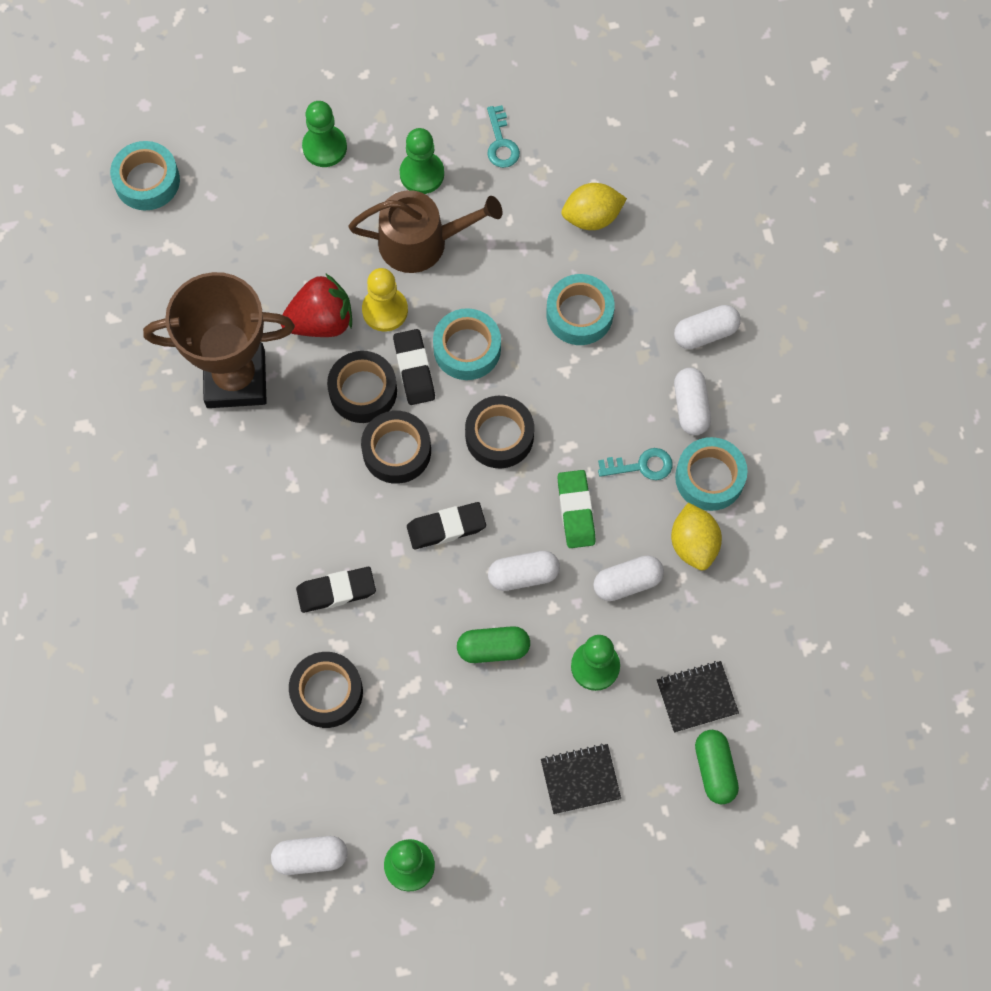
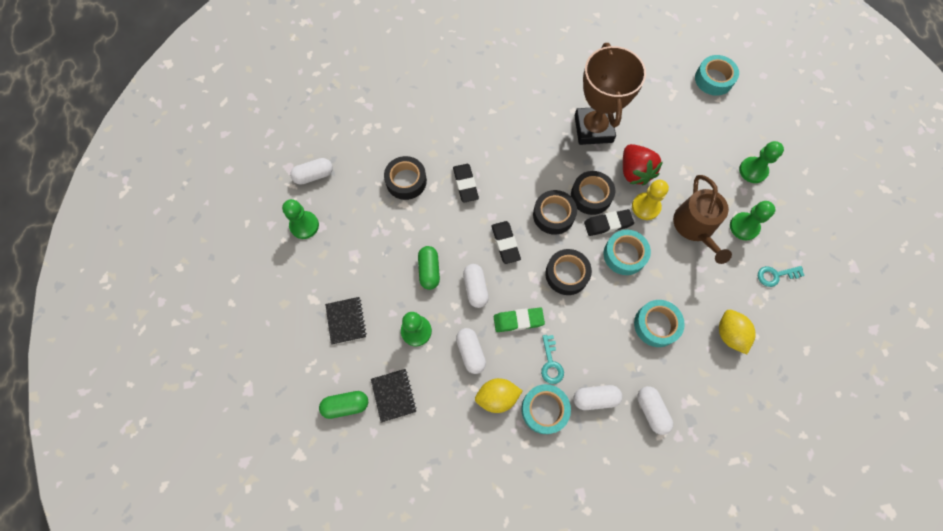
camera: 90 degrees right, 0 degrees up
(310, 857) = (314, 175): white capsule -> white capsule turned 75 degrees clockwise

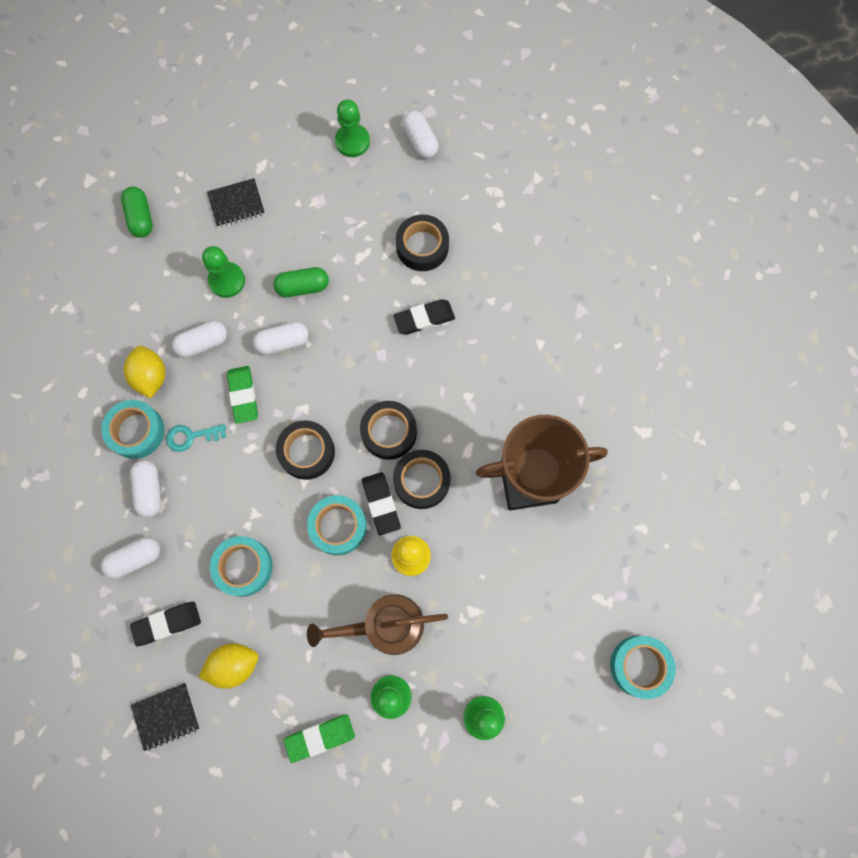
camera: 85 degrees right, 5 degrees up
(394, 395) = (152, 265): black notebook -> black notebook (166, 716)
(505, 243) = (344, 374): black eraser -> black eraser (167, 623)
(634, 172) = (464, 541): red strawberry -> none
(775, 275) = (320, 737): turquoise key -> green eraser

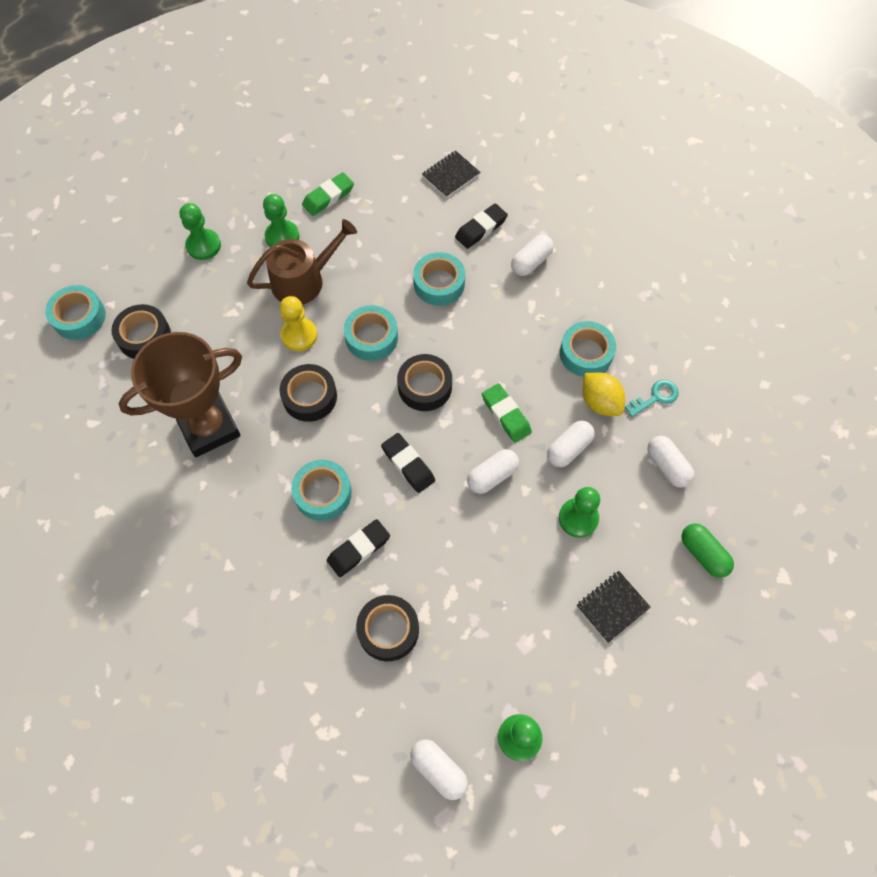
camera: 160 degrees right, 10 degrees down
(150, 490) = (547, 313): white capsule -> white capsule (667, 466)
(191, 436) = (535, 365): turquoise key -> turquoise key (655, 397)
(234, 664) = (415, 219): yellow lemon -> none
(303, 287) = (498, 539): green capsule -> none
(381, 504) = (340, 366): black eraser -> black eraser (408, 464)
(389, 432) = (355, 428): black tape -> black tape (144, 336)
(439, 379) = (323, 493): none -> turquoise tape

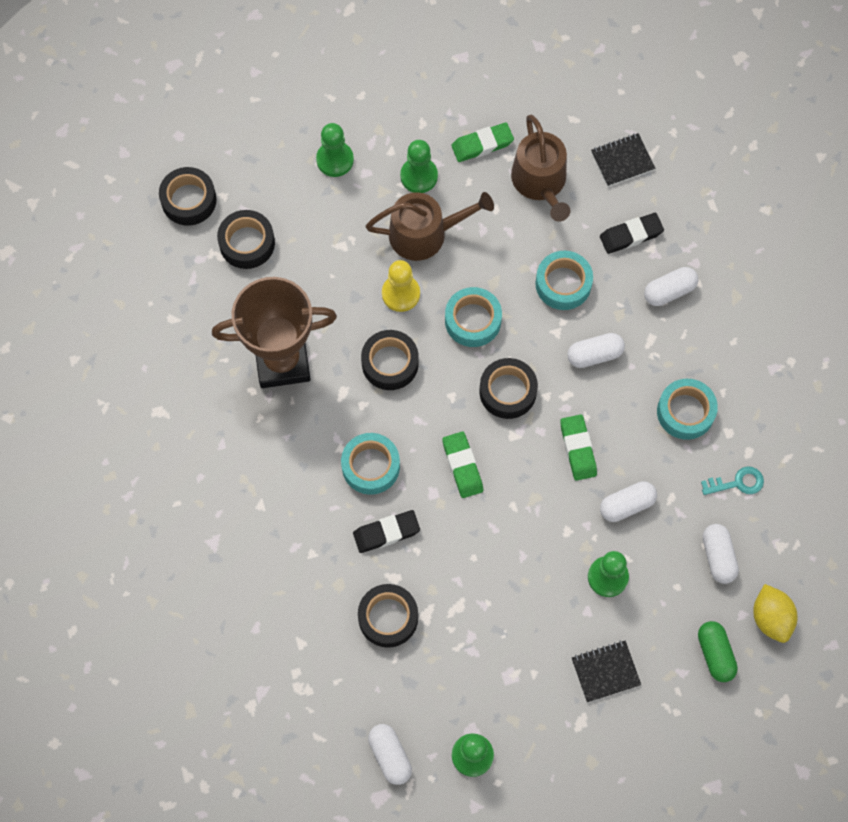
camera: 20 degrees right, 5 degrees up
(79, 317) = (189, 200): turquoise tape -> black tape
(389, 211) = (541, 182): none -> brown watering can
(408, 464) = (462, 466): black eraser -> green eraser
(492, 476) = (540, 506): white capsule -> white capsule (594, 355)
(600, 402) = (678, 468): yellow lemon -> yellow lemon (771, 618)

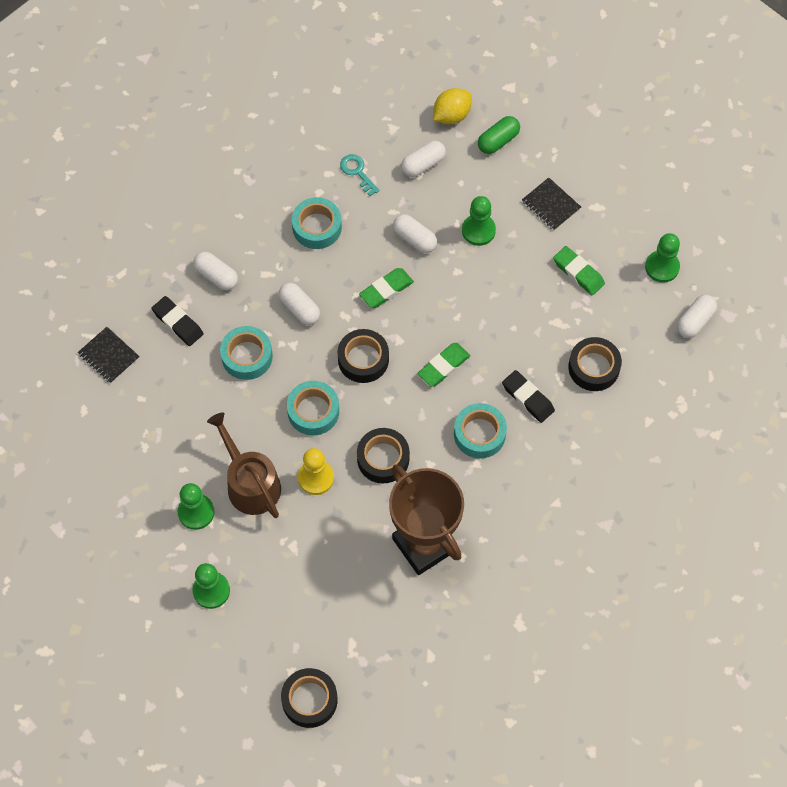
camera: 115 degrees left, 5 degrees down
(247, 243) = (328, 627): black tape -> none
(482, 144) = (141, 473): green eraser -> green eraser (578, 272)
(541, 182) = (158, 411): brown watering can -> none

